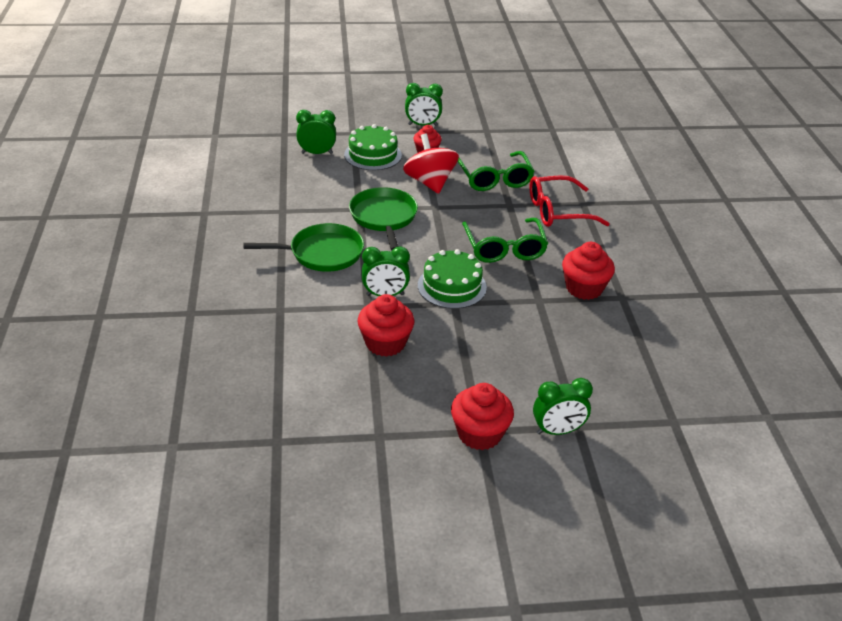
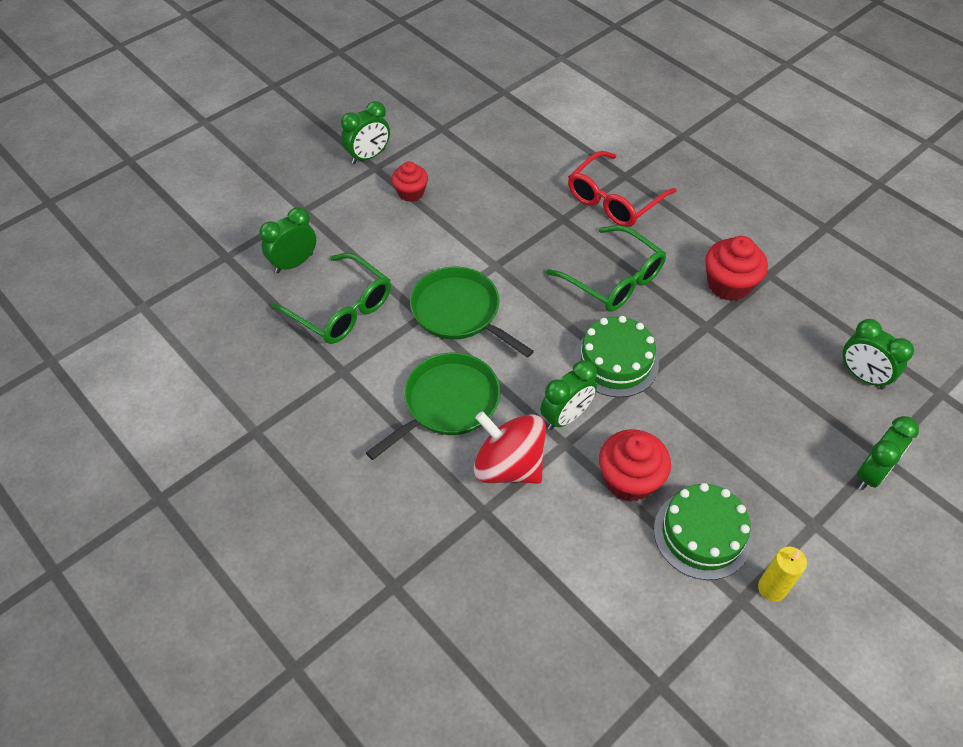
camera: 35 degrees left, 15 degrees up
(373, 155) = (358, 230): green cake -> green cake (702, 534)
(407, 443) = (772, 588): none -> yellow candle
(430, 182) = (457, 234): red spinning top -> red spinning top (508, 466)
(479, 433) = (817, 527): red cupcake -> none
(494, 179) = (515, 192): green glasses -> green glasses (342, 310)
(622, 381) = (862, 376): none -> green clock

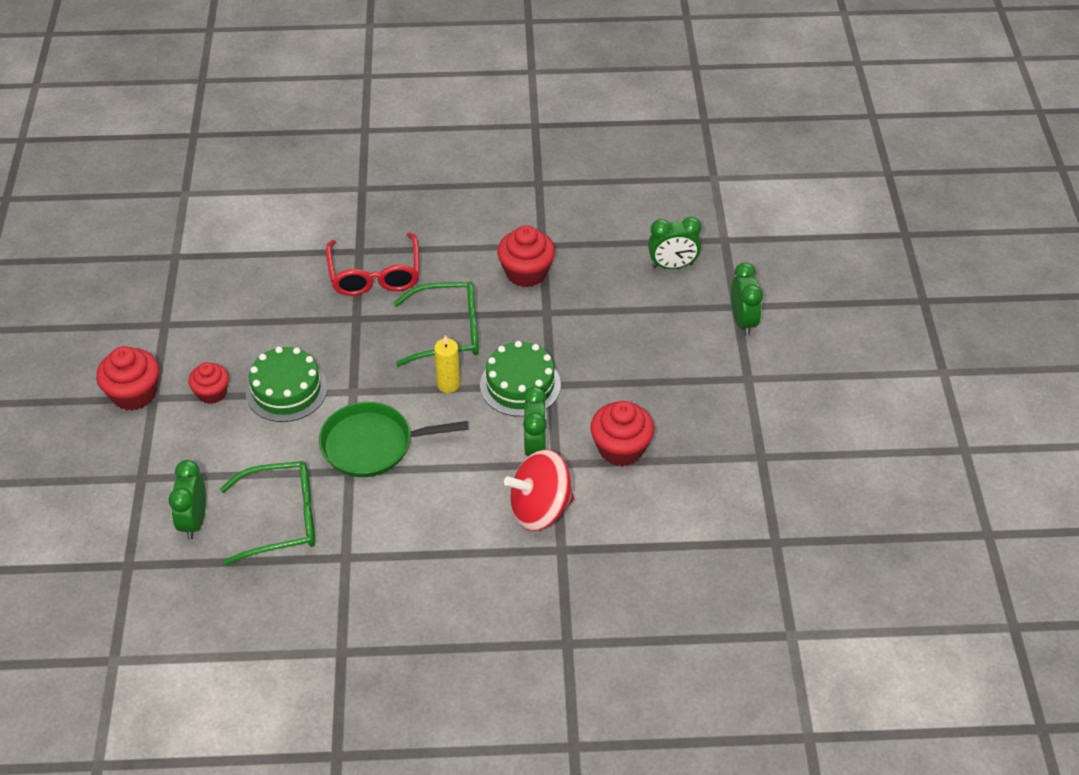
camera: 50 degrees left, 5 degrees down
(368, 156) = (134, 394): green clock -> red cupcake
(447, 403) = (448, 509): green pan -> none
(702, 534) = (698, 440): green cake -> green cake (286, 390)
(772, 588) = (768, 434): yellow candle -> yellow candle (448, 384)

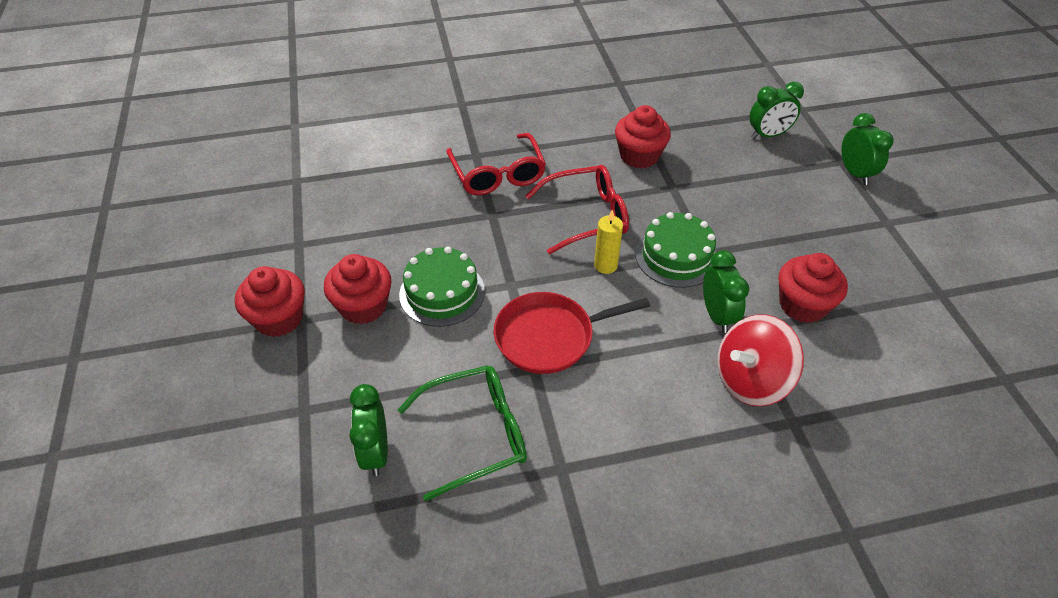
camera: 10 degrees left, 0 degrees up
(212, 393) = (363, 306): red cupcake -> red cupcake, size x1.53
(372, 445) = (549, 337): green pan -> red pan
(449, 331) = (587, 216): green glasses -> red glasses

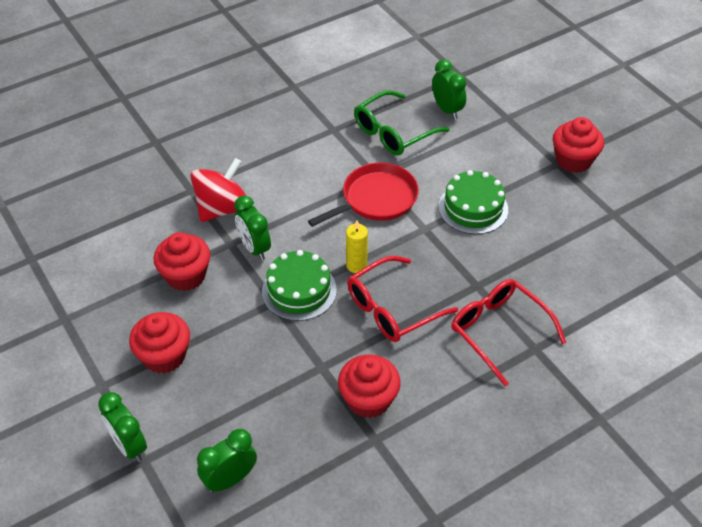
camera: 160 degrees right, 0 degrees up
(363, 306) = (522, 183): red cupcake -> red cupcake (164, 356)

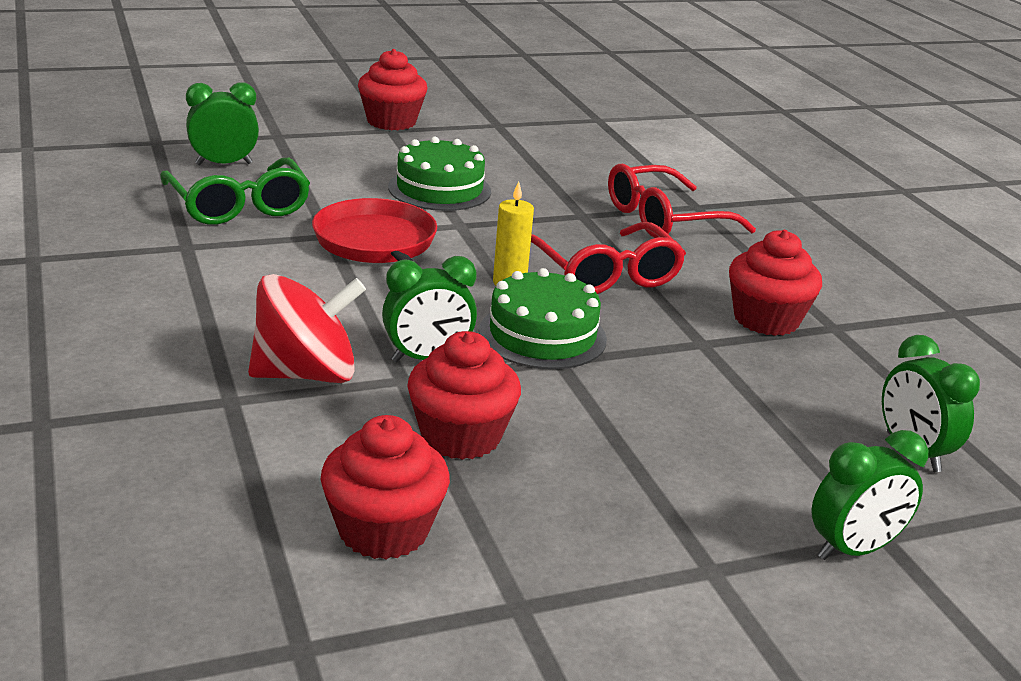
camera: 80 degrees left, 20 degrees down
(164, 356) = (651, 485): red cupcake -> red cupcake (383, 530)
(222, 208) = (306, 374): red spinning top -> red spinning top turned 105 degrees clockwise

